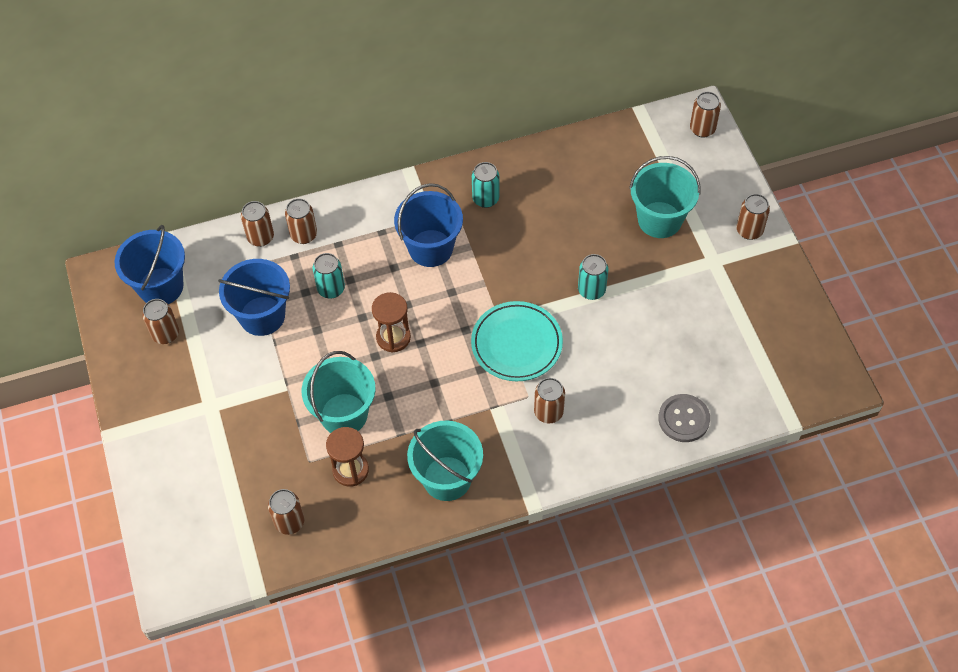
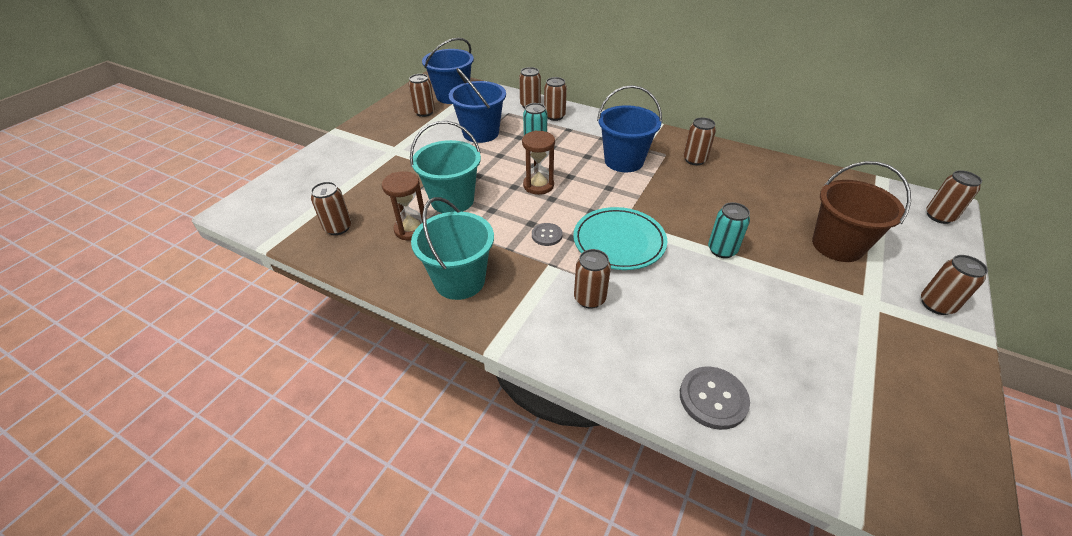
camera: 45 degrees right, 15 degrees down
(459, 383) = (547, 235): none -> grey button
(485, 199) = (694, 160): turquoise can -> brown can
(659, 220) = (837, 245): turquoise bucket -> brown bucket

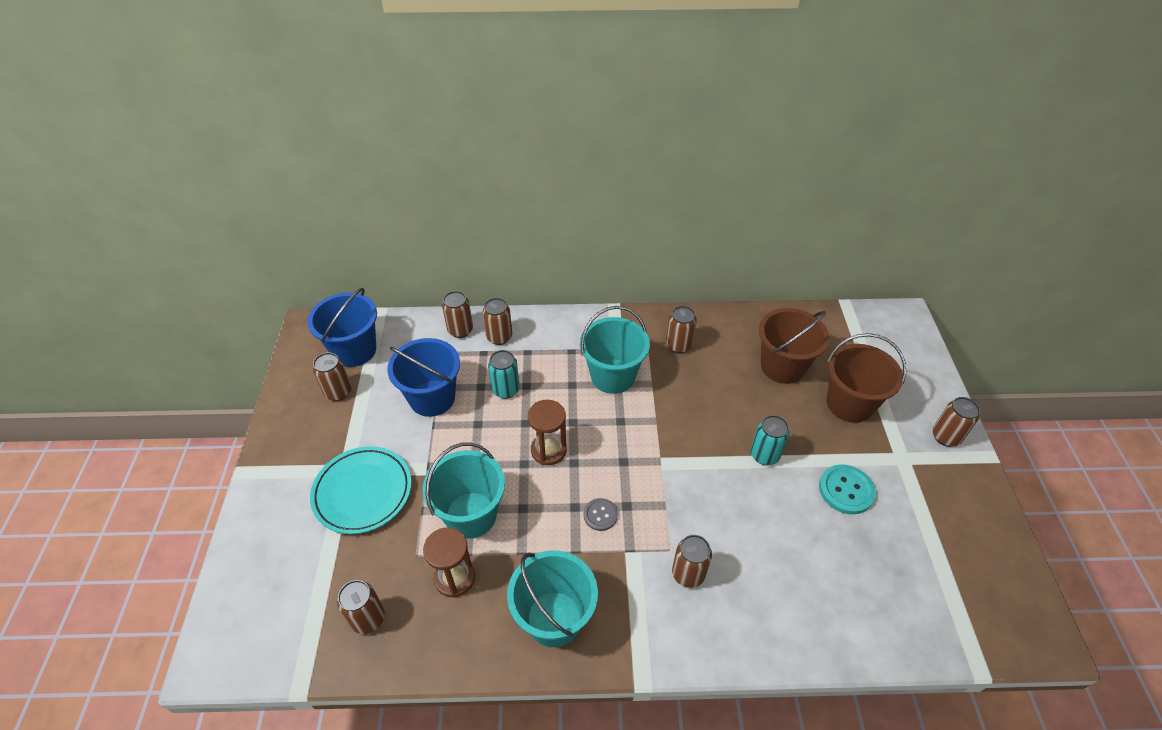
camera: 30 degrees left, 5 degrees up
(619, 242) = (672, 490): turquoise plate -> turquoise plate (363, 492)
(624, 161) = (612, 376): blue bucket -> turquoise bucket
(713, 398) = (844, 626): grey button -> none
(784, 200) = (782, 366): none -> brown bucket
(789, 302) = (846, 490): none -> turquoise button
(939, 216) = (906, 332): brown can -> none

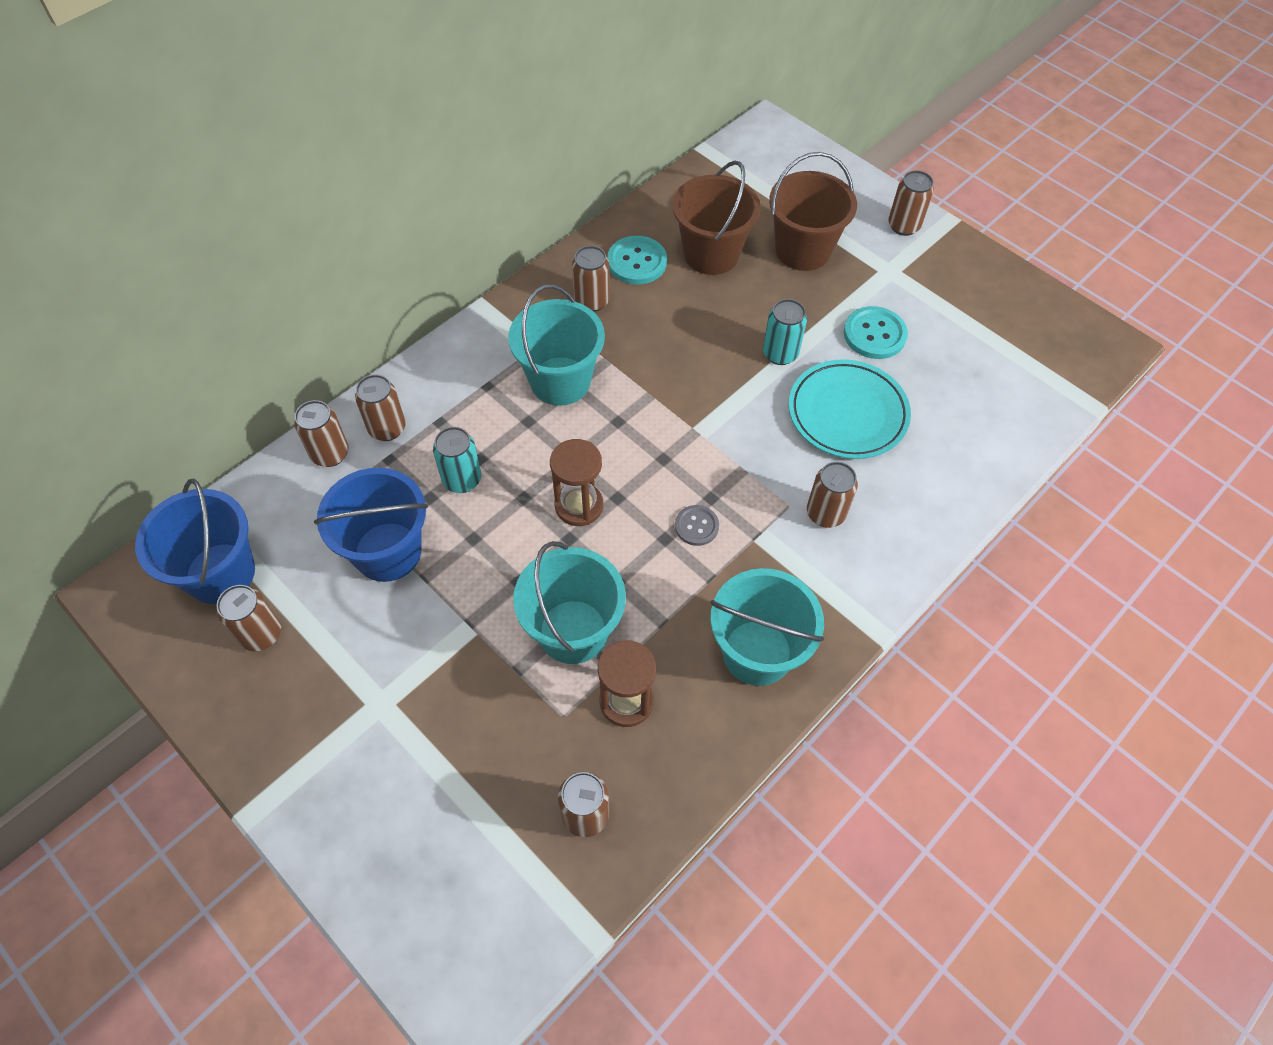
camera: 45 degrees left, 10 degrees up
(363, 492) = (428, 709): turquoise plate -> turquoise plate (847, 413)
(729, 341) = (637, 262): none -> turquoise button

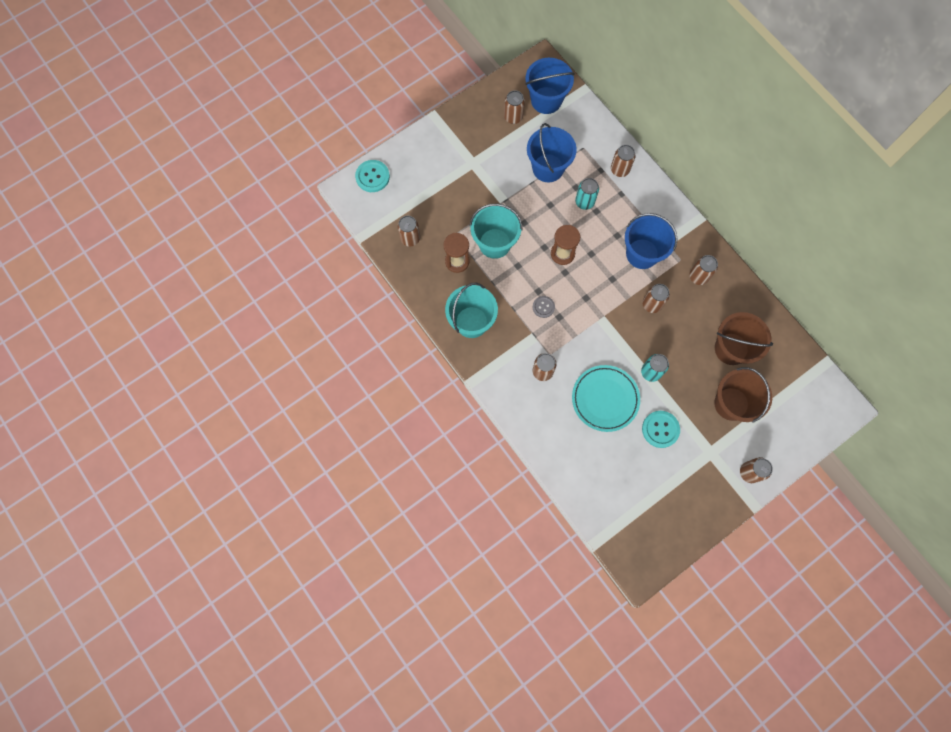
camera: 100 degrees right, 15 degrees up
(330, 454) = (607, 144): brown can -> brown can (651, 304)
(560, 381) = (642, 254): turquoise bucket -> blue bucket
(637, 262) = (727, 305): turquoise button -> turquoise button (372, 177)

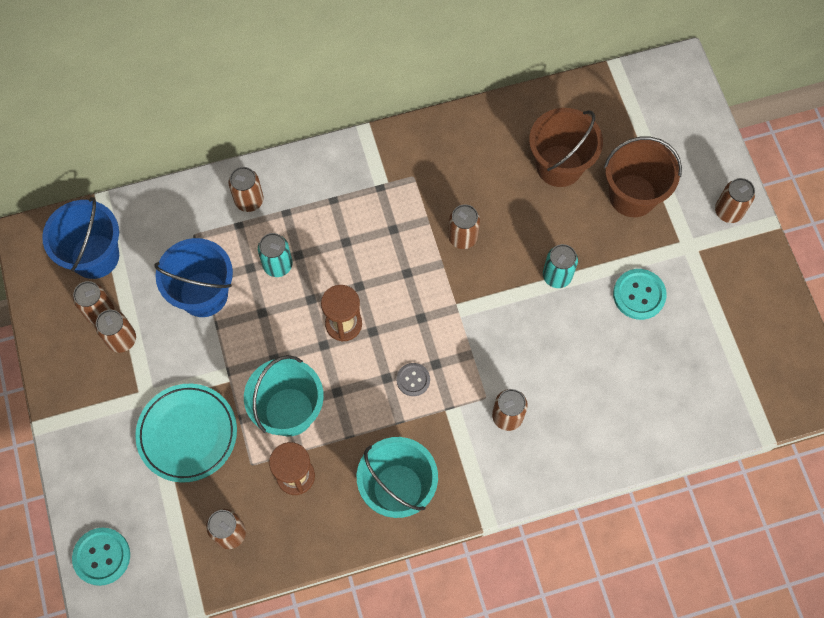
camera: 70 degrees left, 5 degrees down
(605, 399) = (574, 348): turquoise plate -> turquoise plate (187, 434)
(642, 254) = (385, 221): blue bucket -> none
(698, 276) = (446, 164): brown can -> brown can (121, 339)

